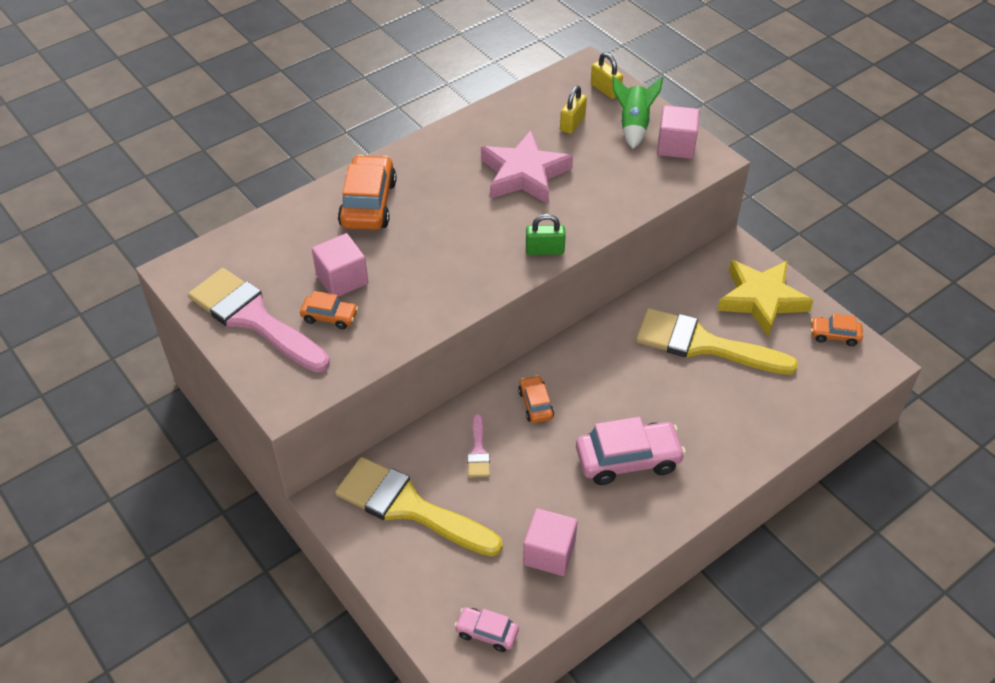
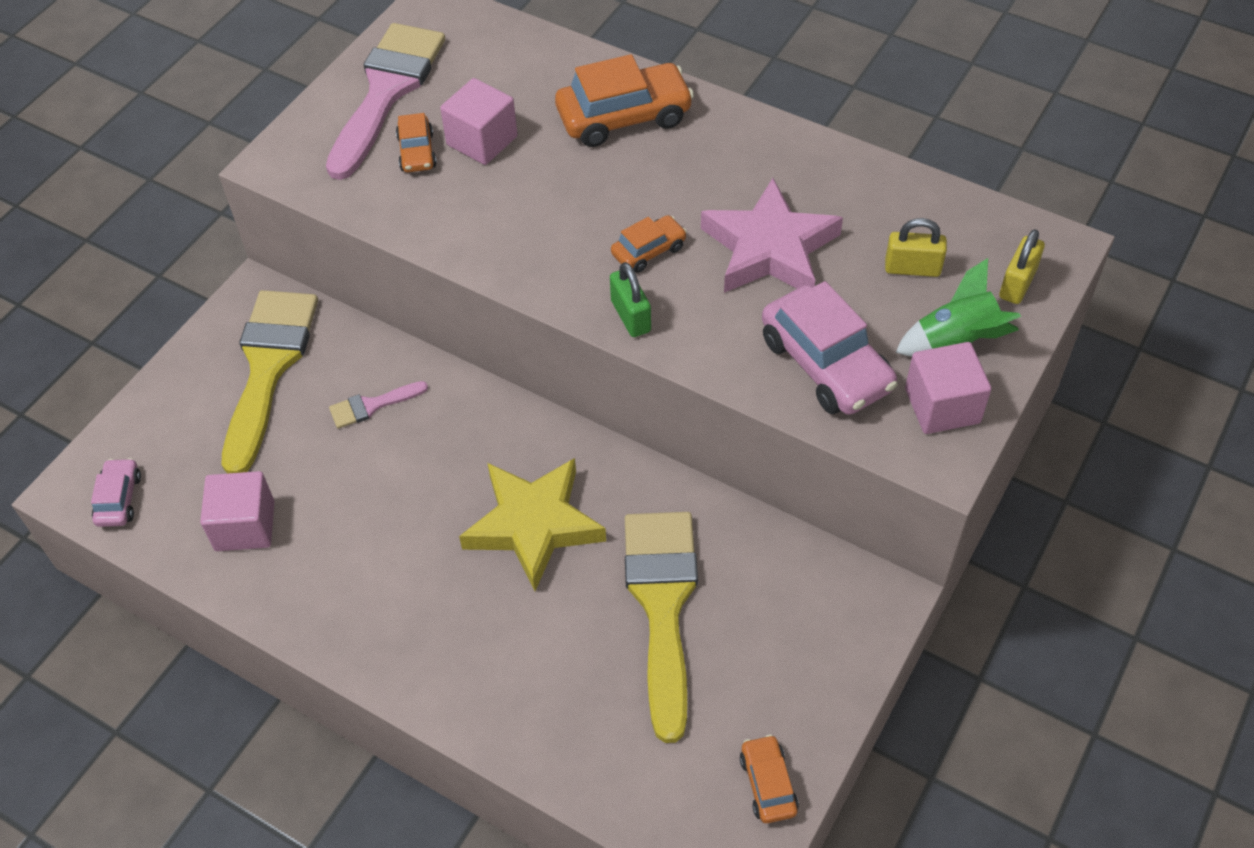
camera: 70 degrees right, 5 degrees up
(535, 404) = (469, 440): orange car -> orange car (648, 251)
(628, 459) = (417, 569): pink car -> pink car (826, 364)
(761, 300) = (792, 660): yellow star -> yellow star (533, 525)

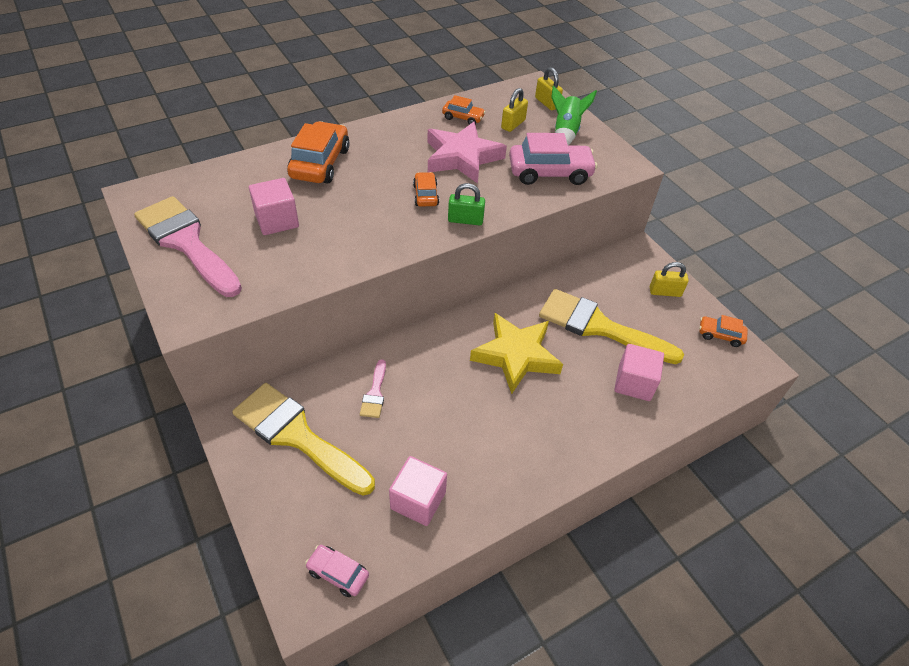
camera: 65 degrees left, 5 degrees down
(417, 152) = (255, 250): orange car -> orange car (463, 118)
(810, 669) = (665, 292): none -> yellow padlock
(942, 406) = (599, 152): pink cube -> pink cube (634, 383)

